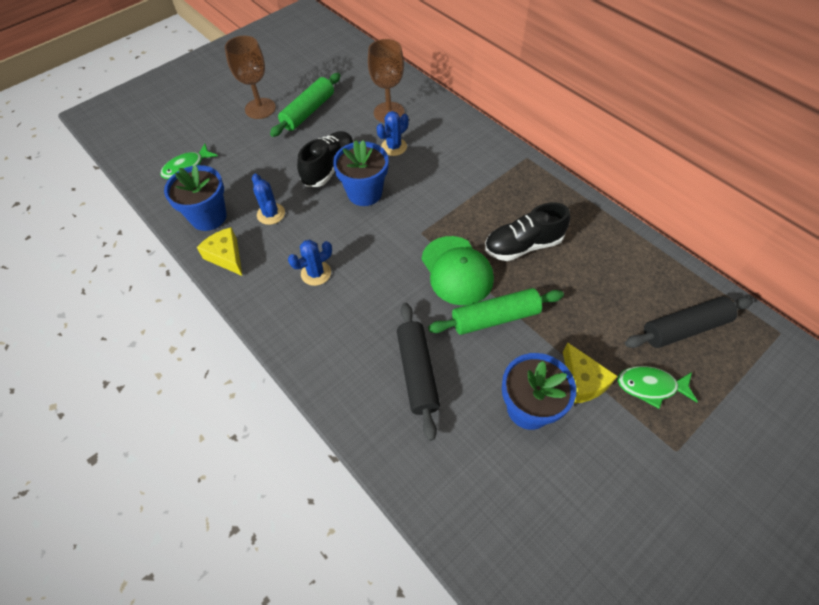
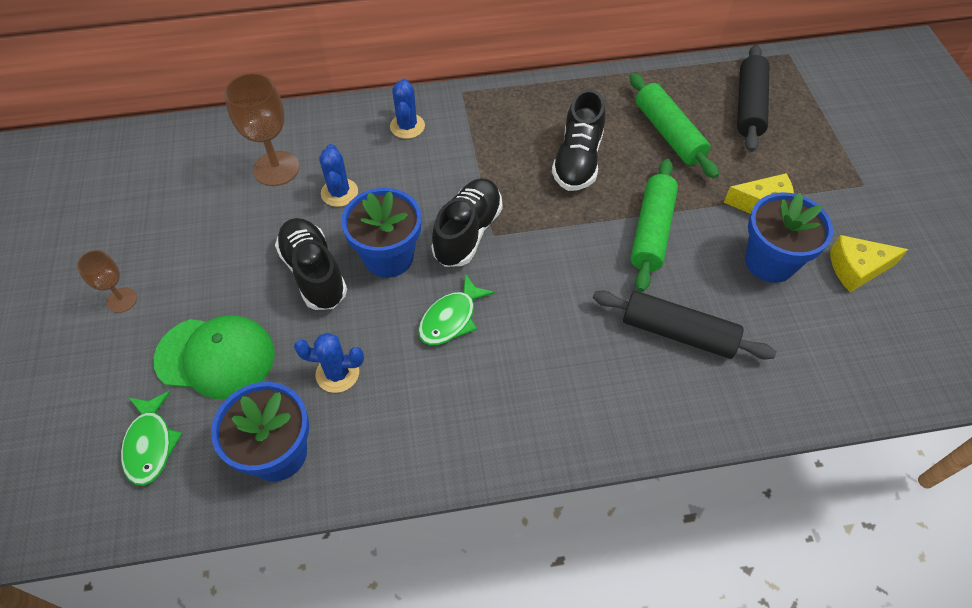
camera: 60 degrees left, 0 degrees up
(226, 256) = (369, 459): yellow cheese -> yellow cheese (856, 268)
(260, 108) = (122, 300): brown goblet -> brown goblet, size x0.57
(308, 111) = (187, 248): green rolling pin -> green rolling pin (668, 133)
(316, 273) = (475, 366): blue cactus -> blue cactus (407, 126)
(412, 219) = (468, 232): none -> black shoe
(457, 270) = (569, 230): green cap -> green cap (215, 357)
(650, 386) = (794, 163): green fish -> green fish (451, 318)

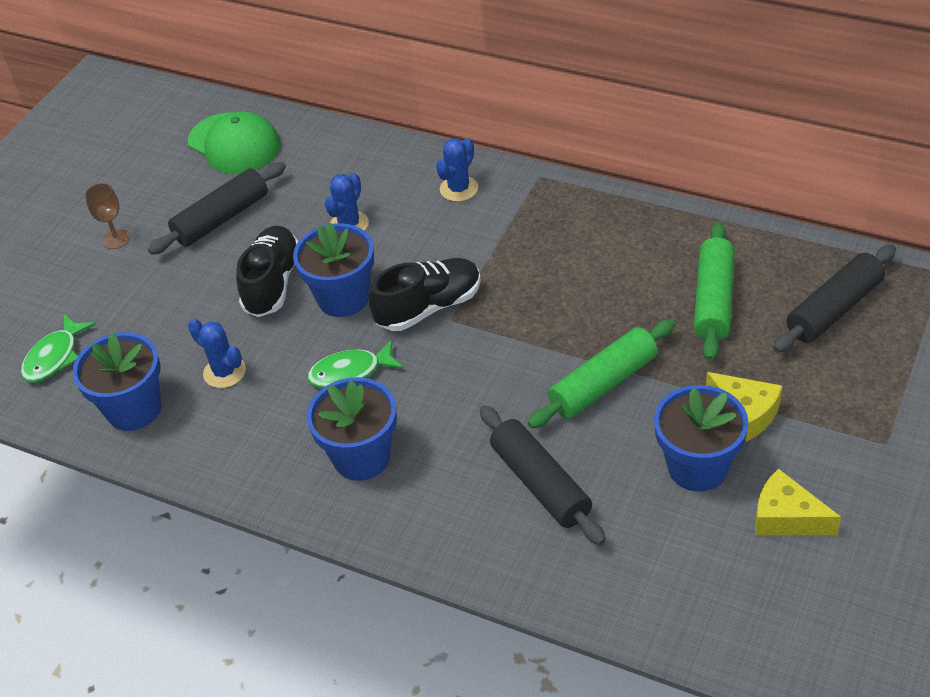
camera: 40 degrees right, 10 degrees down
(215, 236) = (222, 218): none -> black rolling pin
(215, 357) = (147, 315): green cap -> green cap (234, 144)
(276, 168) = (314, 181): brown goblet -> none
(523, 386) = (361, 457): none -> blue flower pot
(577, 160) = (593, 286): black shoe -> none

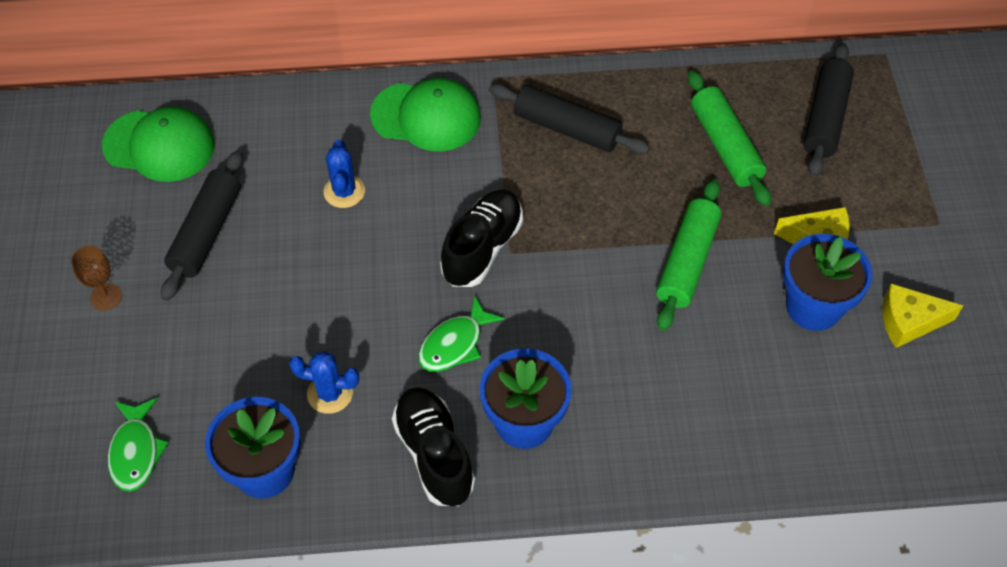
camera: 35 degrees left, 10 degrees up
(272, 283) = (311, 282): black shoe -> black shoe (434, 454)
(343, 298) = (393, 270): blue flower pot -> none
(459, 189) = (426, 116): blue cactus -> green cap
(540, 483) = (697, 378): black rolling pin -> black rolling pin (567, 128)

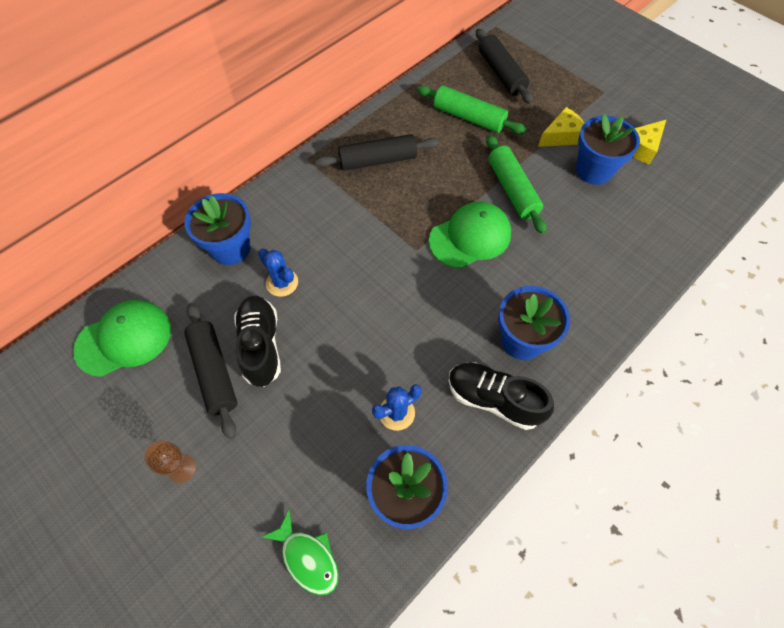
camera: 40 degrees left, 5 degrees up
(328, 123) = (230, 248): none -> blue flower pot
(426, 116) = (289, 205): green cap -> green cap (470, 237)
(455, 344) = (439, 325): green fish -> none
(482, 248) = (398, 258): black shoe -> black shoe (261, 345)

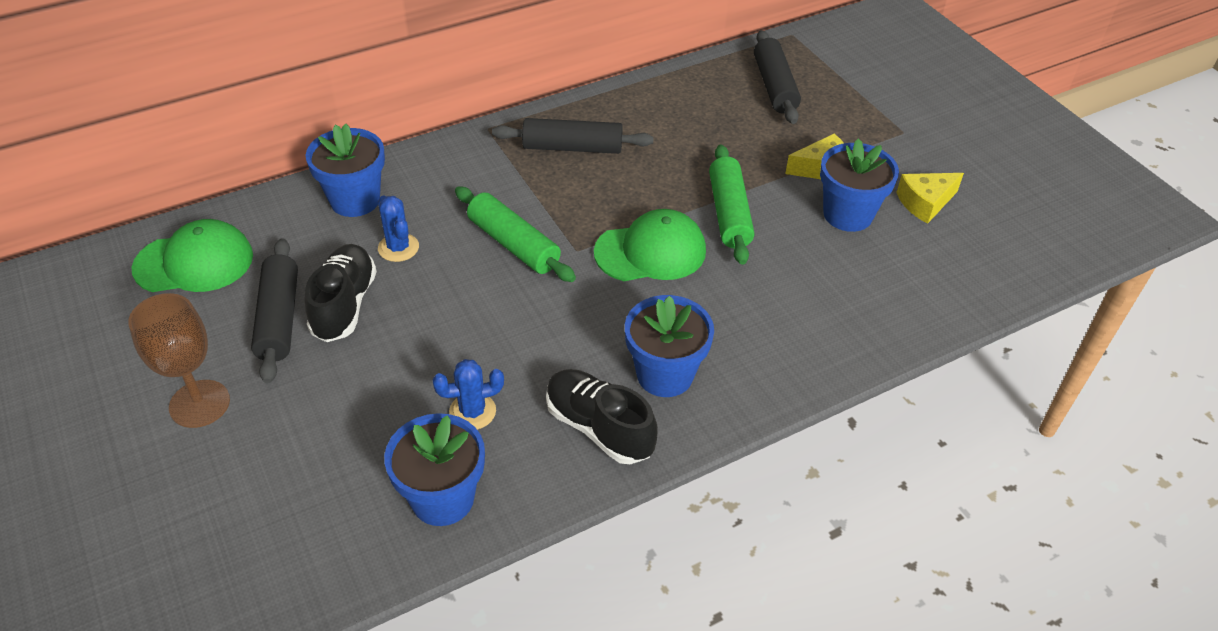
camera: 15 degrees right, 15 degrees down
(182, 468) = (199, 404): brown goblet -> brown goblet, size x1.75
(307, 557) = (299, 529): green fish -> none
(469, 117) = (709, 125): green rolling pin -> green rolling pin (513, 244)

